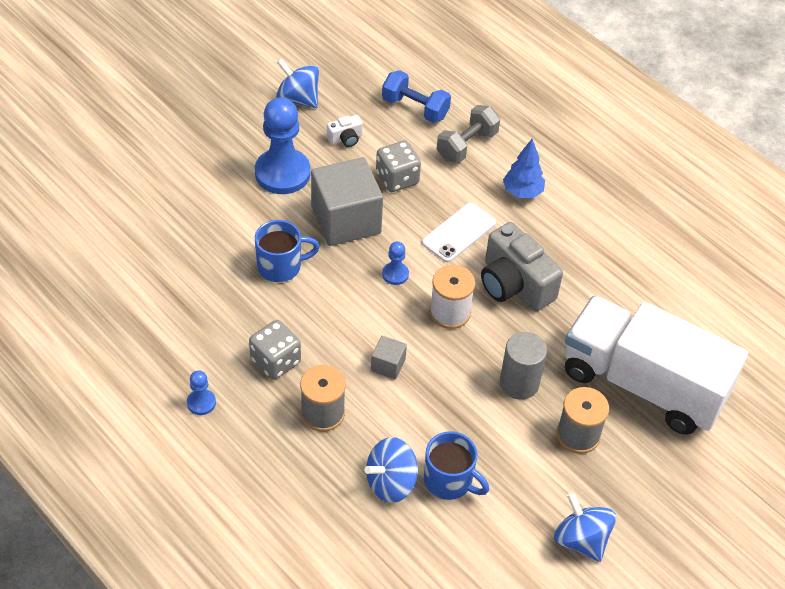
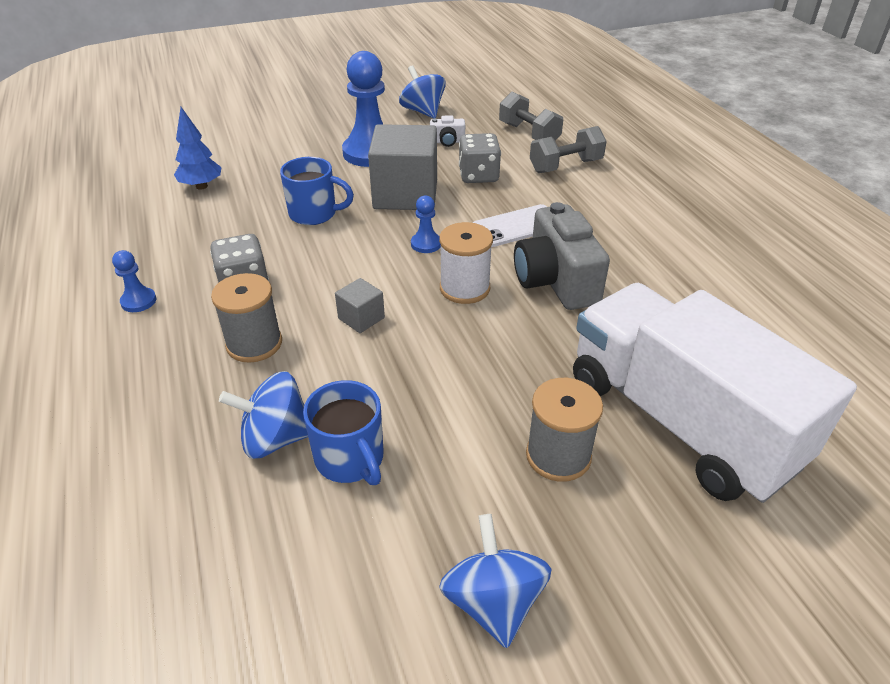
camera: 25 degrees right, 10 degrees down
(415, 108) = (529, 134): blue dumbbell -> grey dumbbell
(519, 383) = (508, 376): grey cylinder -> none
(522, 192) = (607, 209): blue tree -> blue tree (201, 186)

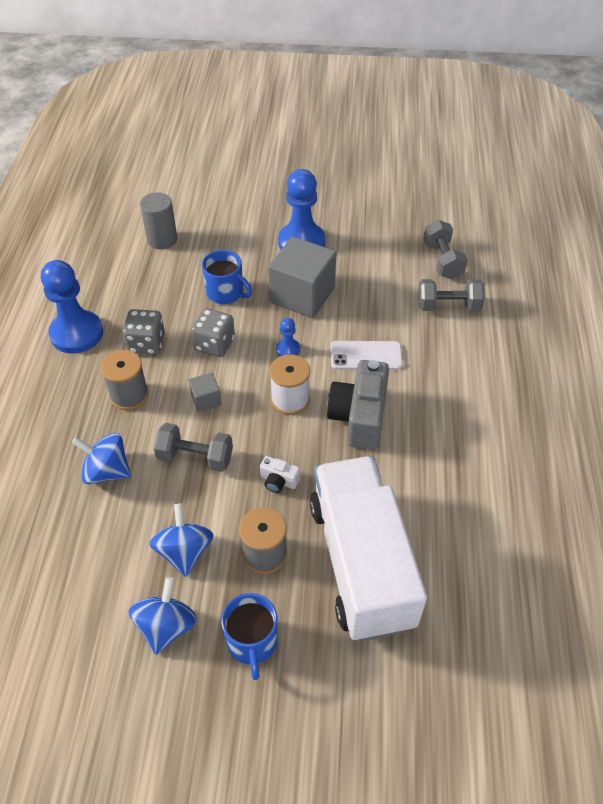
camera: 25 degrees right, 10 degrees up
(138, 301) = (76, 333): blue pawn -> blue pawn, size x2.20
(201, 186) = (162, 239): blue tree -> grey cylinder
(350, 459) = (141, 503): blue mug -> blue mug (252, 642)
(390, 381) = (195, 457): none -> grey dumbbell
(423, 112) = (370, 207): blue spinning top -> blue spinning top (184, 551)
(447, 142) = (369, 248): white camera -> white camera (278, 481)
(478, 176) = (370, 294): grey dice -> grey dice (214, 344)

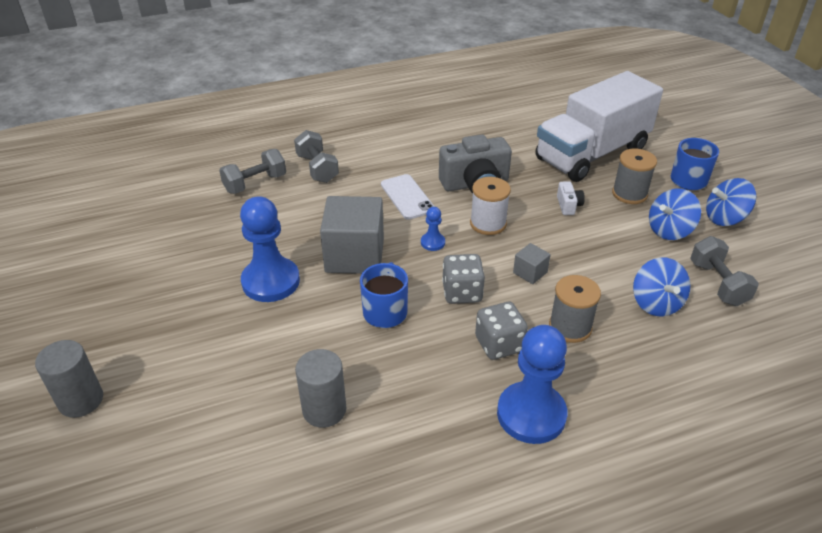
camera: 115 degrees left, 10 degrees down
(195, 457) = (591, 256): grey dumbbell -> grey dumbbell (717, 283)
(248, 149) = (81, 400): none -> grey cylinder

